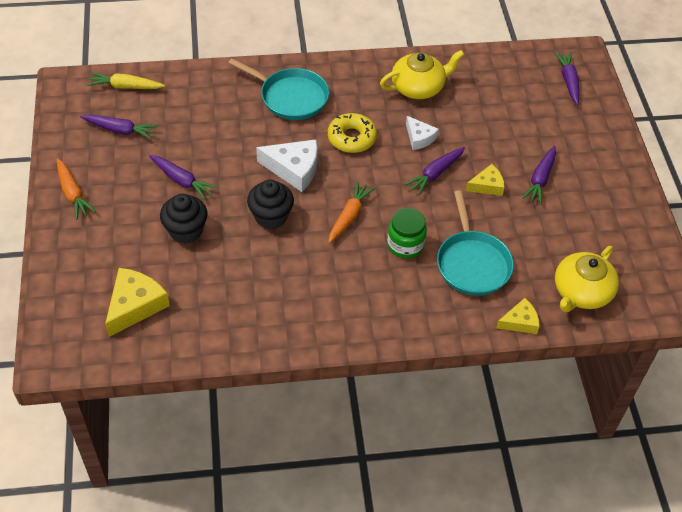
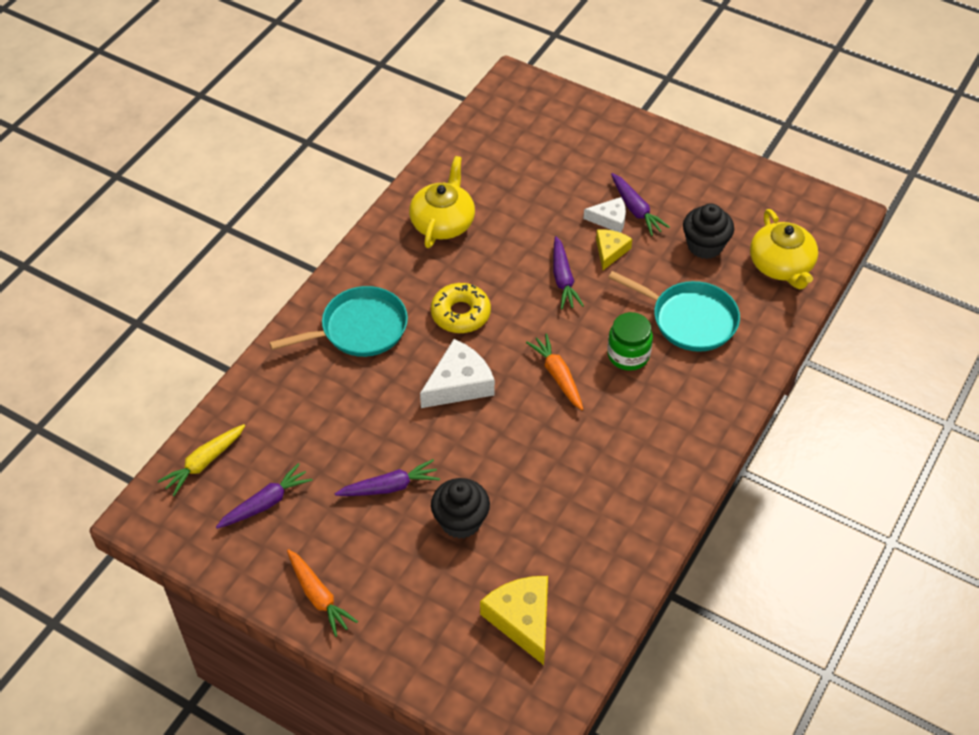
camera: 50 degrees left, 0 degrees up
(73, 193) = (318, 596): orange carrot -> orange carrot turned 45 degrees clockwise
(271, 216) = (504, 438): black cupcake -> black cupcake (705, 245)
(419, 138) = (508, 262): white cheese -> white cheese (609, 219)
(520, 322) = (779, 328): yellow cheese -> none
(568, 81) = (539, 113): purple carrot -> none

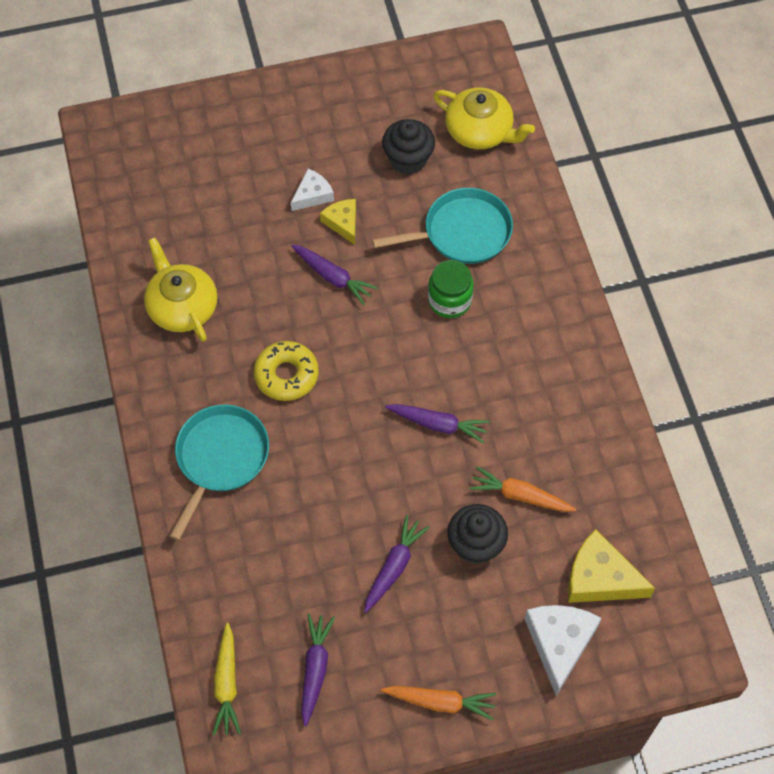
camera: 45 degrees left, 10 degrees up
(459, 384) = (351, 435): white cheese -> white cheese (559, 643)
(557, 376) = (417, 363): orange carrot -> orange carrot (520, 496)
(636, 209) = (323, 170): purple carrot -> purple carrot (438, 424)

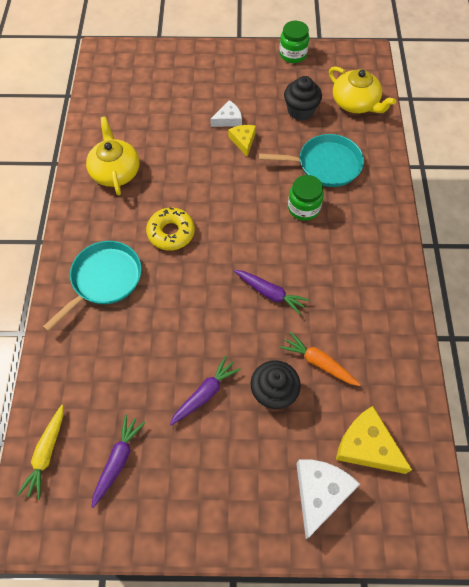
camera: 15 degrees right, 0 degrees up
(333, 277) = (225, 174): purple carrot -> none
(373, 73) = (293, 54): none -> green jar
(440, 702) = (208, 517): orange carrot -> none

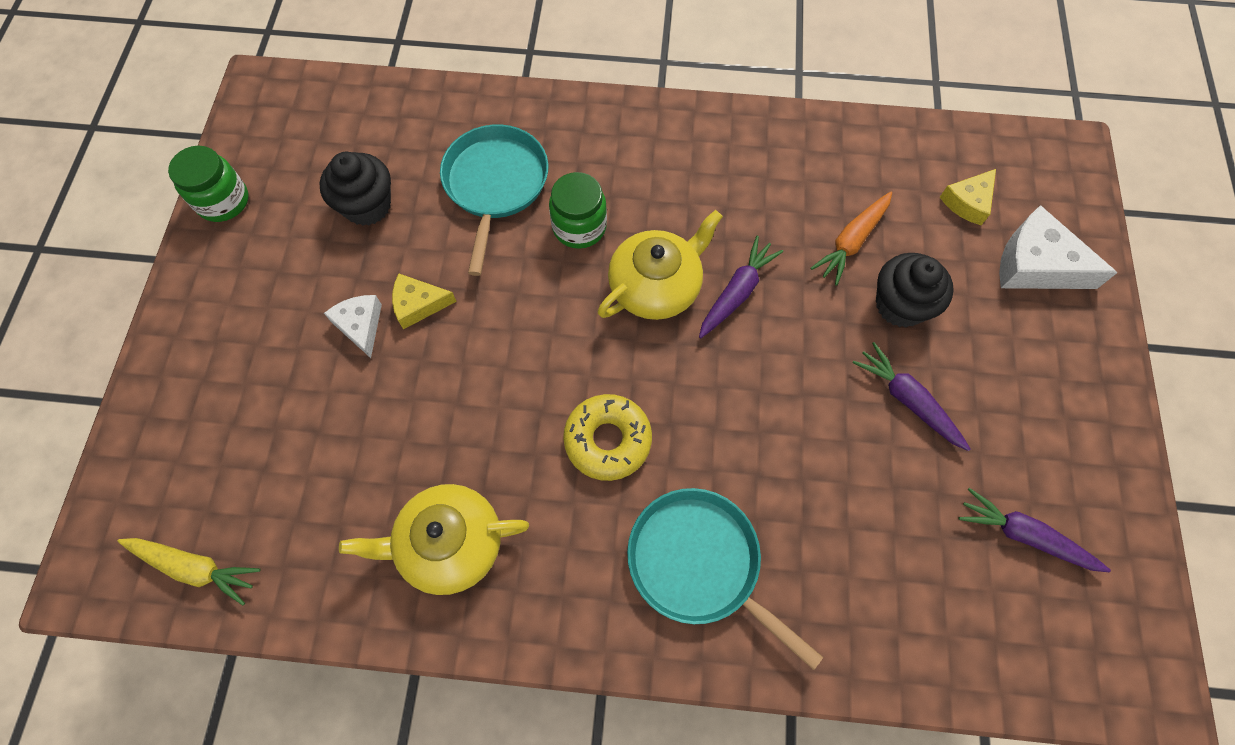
camera: 85 degrees left, 5 degrees up
(47, 453) = (1026, 655): yellow carrot -> yellow carrot (195, 567)
(355, 103) = (370, 123): yellow teapot -> yellow teapot (656, 286)
(366, 446) = (967, 202): yellow cheese -> yellow cheese, size x0.61

